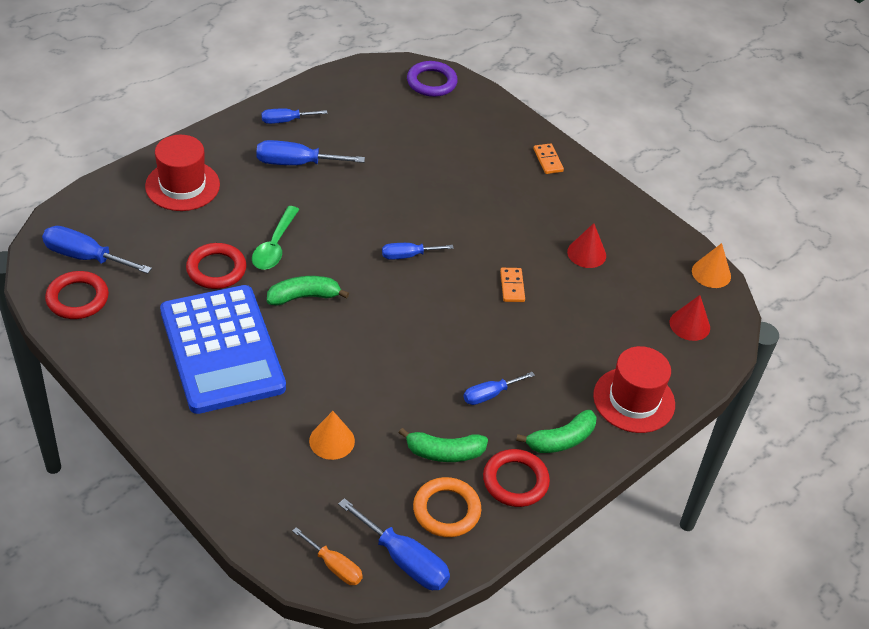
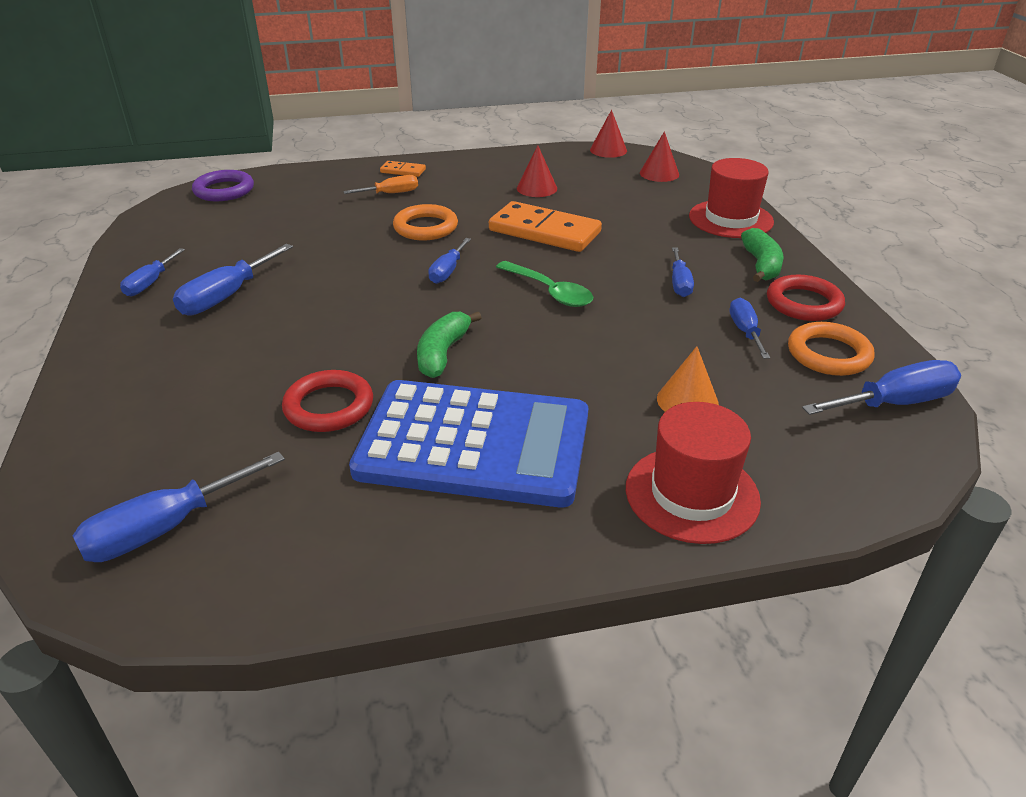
camera: 55 degrees left, 10 degrees down
(77, 298) = (241, 564): red ring -> none
(182, 185) = (147, 390): red hat -> red hat (692, 494)
(274, 246) = (339, 350): green spoon -> green spoon (549, 292)
(334, 566) = (891, 458): orange screwdriver -> orange screwdriver (391, 193)
(444, 452) = (745, 331): green banana -> blue screwdriver
(463, 216) = (425, 227): none -> orange ring
(512, 286) = (544, 231): orange domino -> orange domino, size x2.15
(711, 273) = (608, 150): orange cone -> red cone

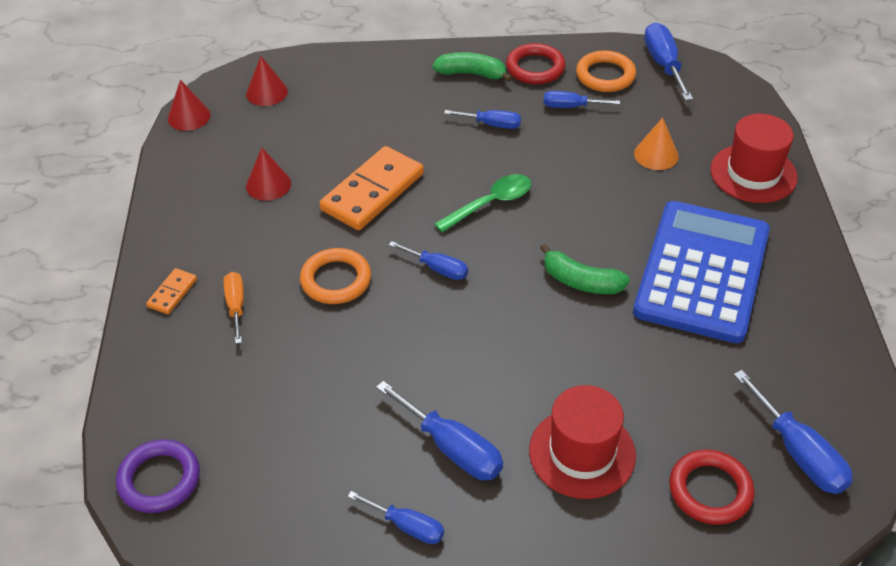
camera: 80 degrees left, 10 degrees up
(329, 406) = (652, 357): red ring -> red ring (710, 490)
(730, 219) = (383, 70): red hat -> red hat (582, 453)

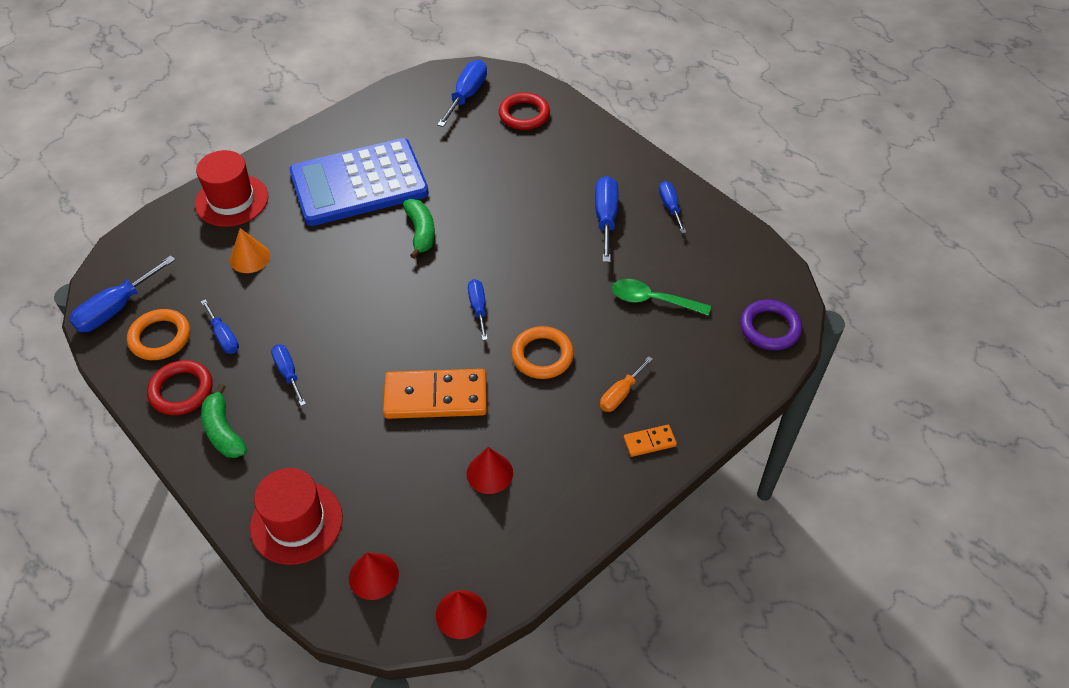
camera: 130 degrees left, 5 degrees up
(490, 203) = (386, 319): green spoon -> green spoon (652, 300)
(582, 453) = (551, 168): red hat -> red hat (296, 522)

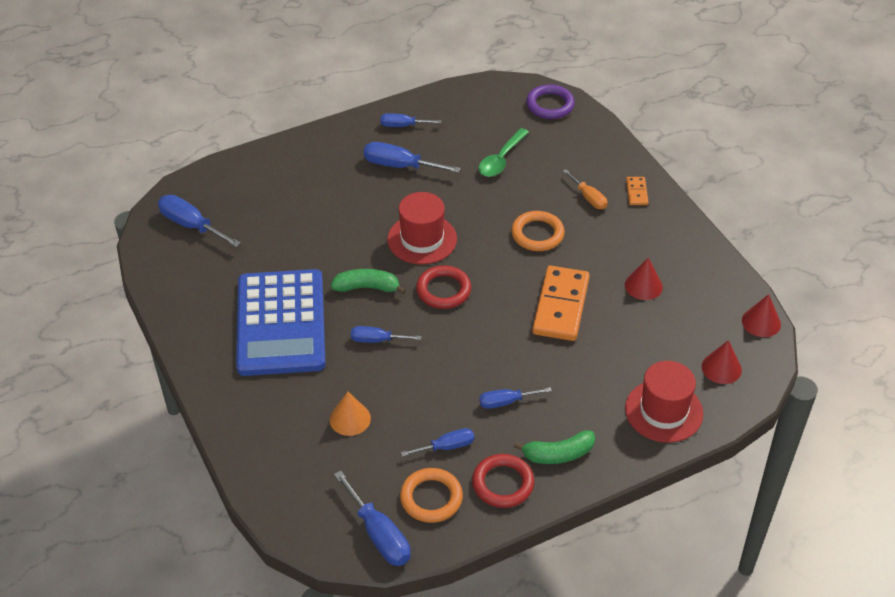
camera: 75 degrees left, 5 degrees down
(232, 200) = (260, 428): red hat -> red hat (422, 239)
(478, 308) = (473, 264): blue screwdriver -> blue screwdriver (377, 340)
(524, 115) = (241, 190): red ring -> red ring (443, 290)

